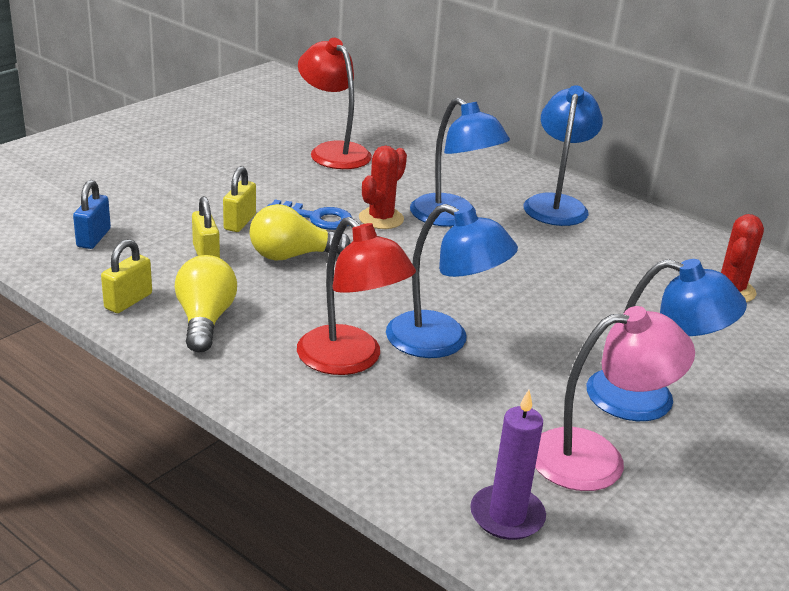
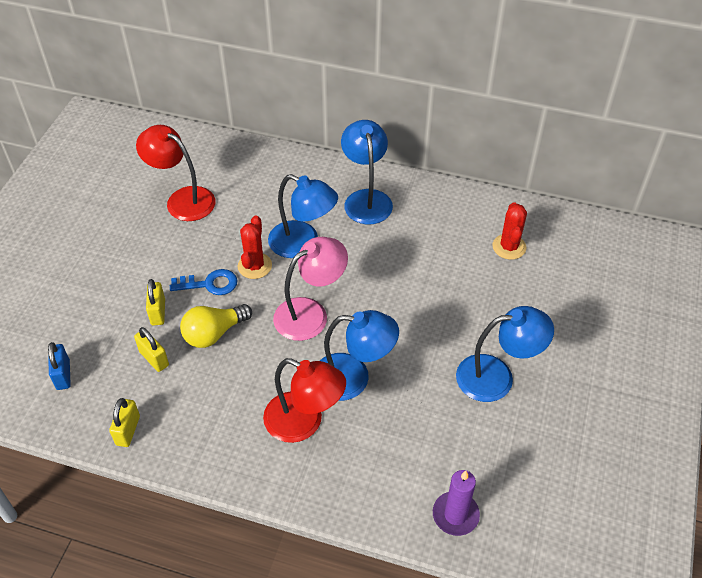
camera: 20 degrees left, 20 degrees up
(205, 320) = (191, 426): yellow light bulb -> none
(596, 458) = (485, 443): pink lamp -> pink lamp (310, 313)

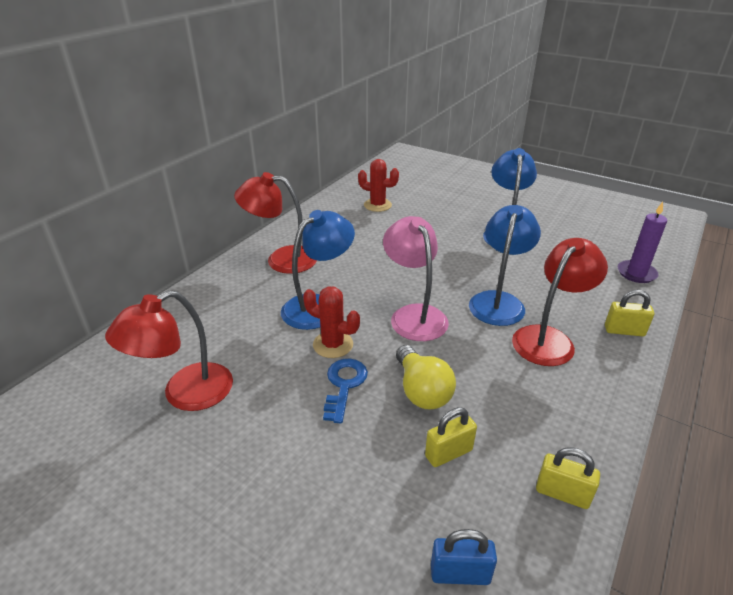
camera: 75 degrees left, 15 degrees down
(158, 312) = (372, 441): yellow padlock -> yellow padlock (624, 331)
(366, 199) = (281, 259): blue lamp -> red lamp

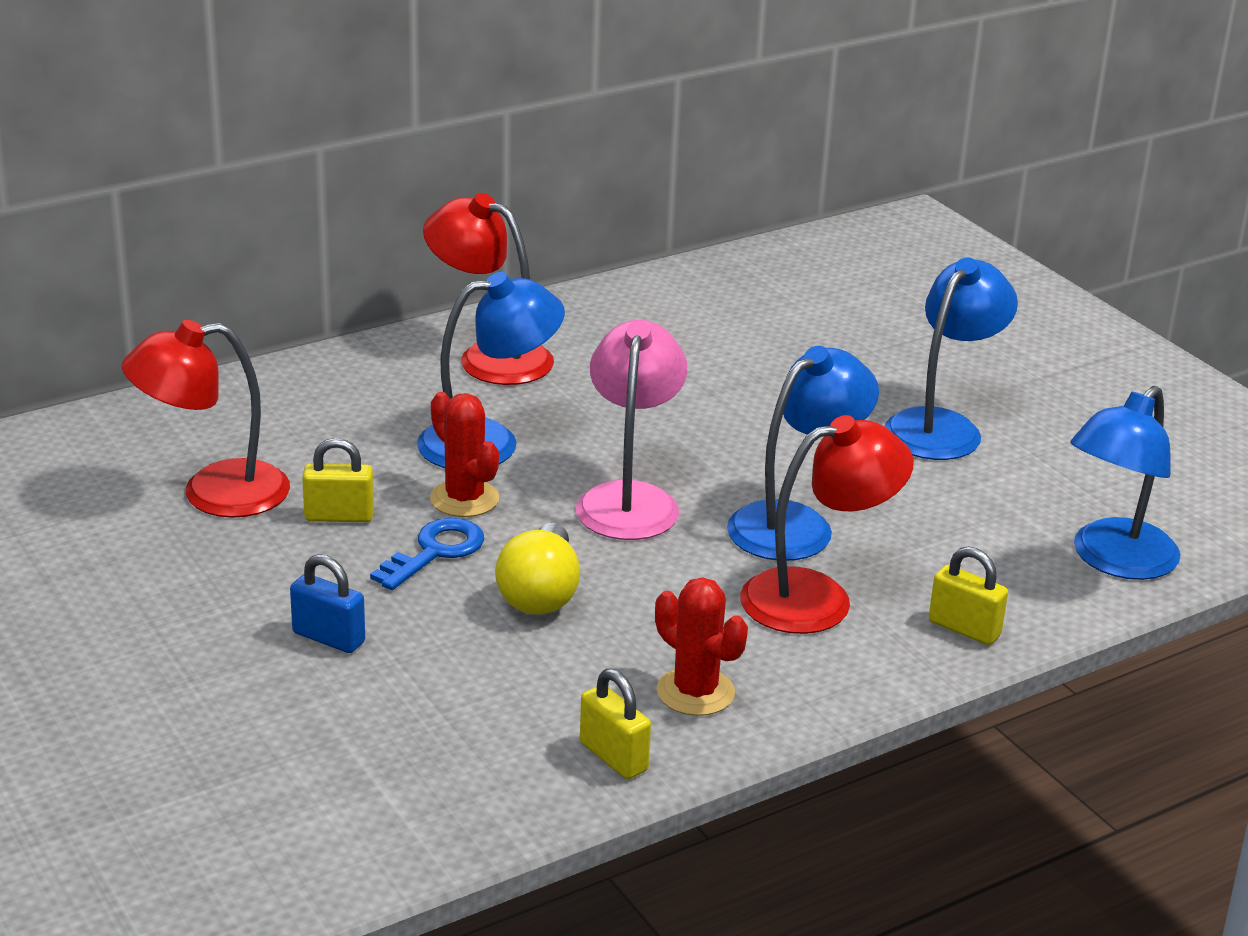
camera: 25 degrees right, 5 degrees down
(377, 205) = (747, 311): red cactus -> red cactus (695, 692)
(448, 453) = (505, 668): yellow padlock -> yellow padlock (339, 516)
(460, 574) = (402, 771): blue padlock -> blue padlock (328, 638)
(636, 273) = (1114, 561): purple candle -> blue lamp

